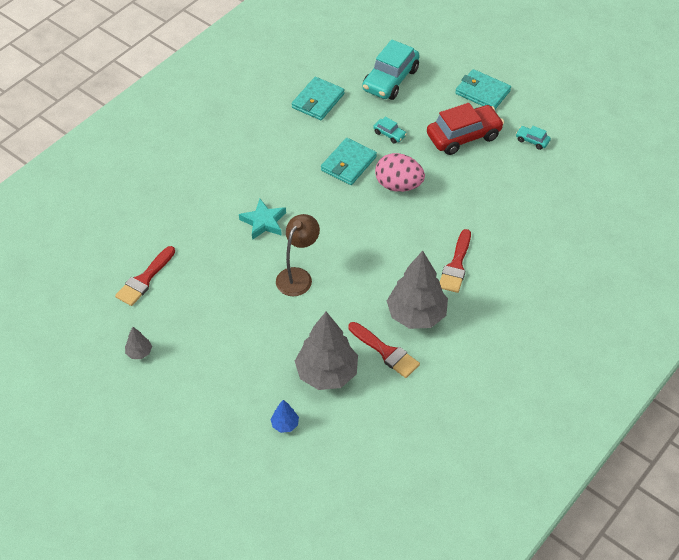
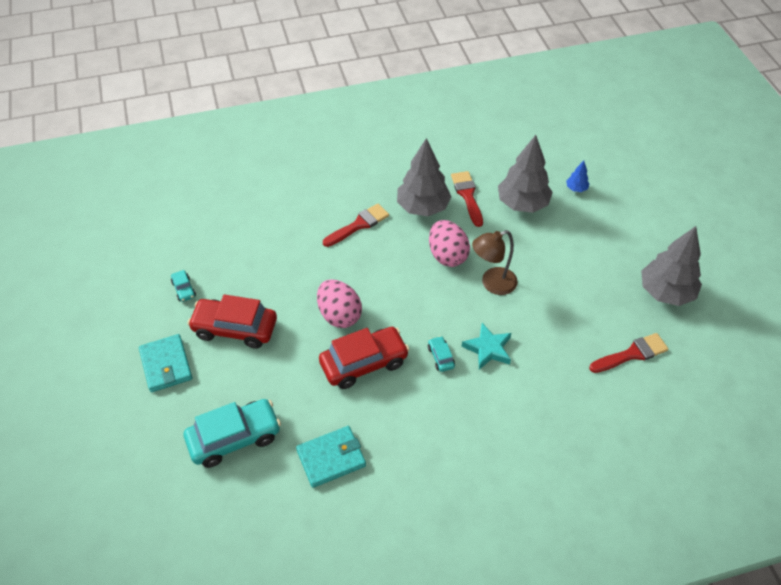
camera: 145 degrees left, 0 degrees up
(139, 352) = (665, 292): grey tree -> grey tree, size x2.30
(348, 164) = (364, 363): turquoise wallet -> red car
(356, 280) = (447, 255): none -> pink egg
(389, 134) = (298, 372): turquoise car -> turquoise car (441, 357)

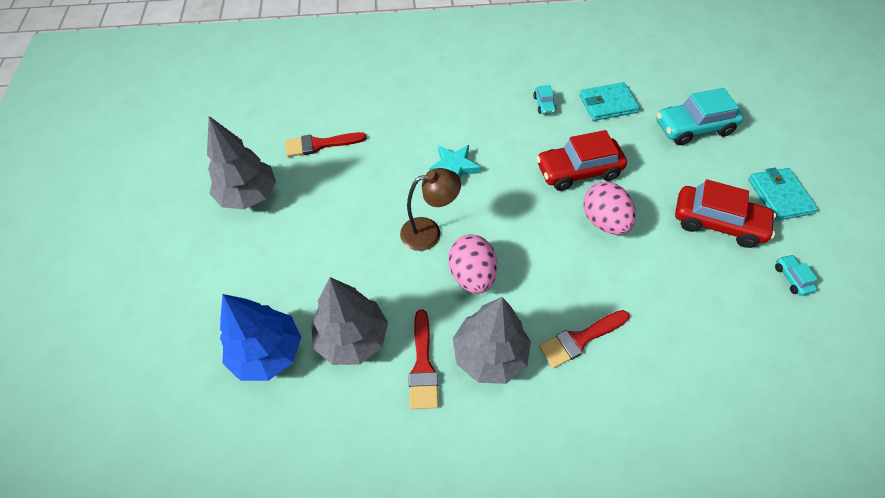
camera: 170 degrees left, 5 degrees up
(441, 357) = (502, 166): turquoise car -> turquoise car (544, 104)
(576, 188) = (268, 352): blue tree -> blue tree, size x2.30

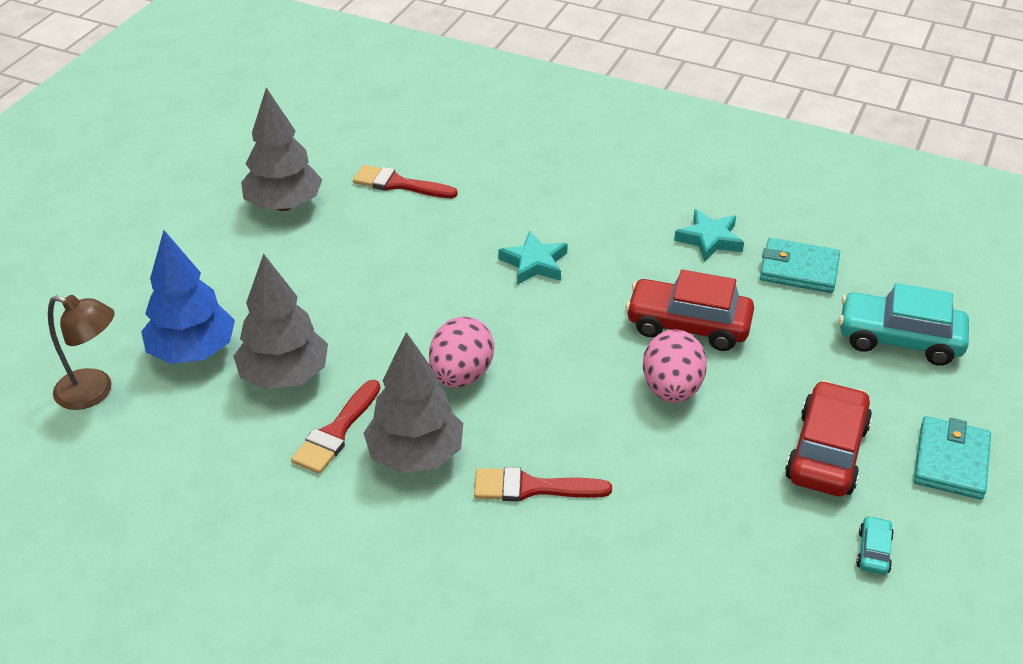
camera: 30 degrees right, 15 degrees down
(429, 232) = (449, 315): brown lamp -> brown lamp (94, 392)
(544, 104) = (709, 239): turquoise car -> turquoise star
(717, 223) = (826, 452): red car -> red car turned 120 degrees counterclockwise

